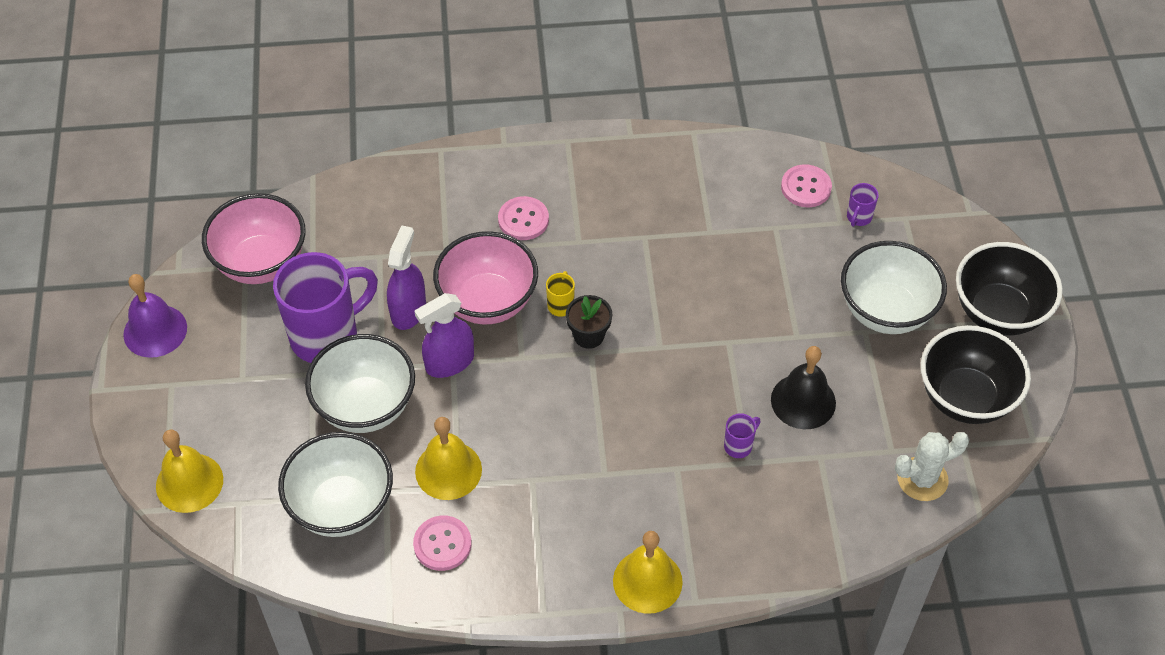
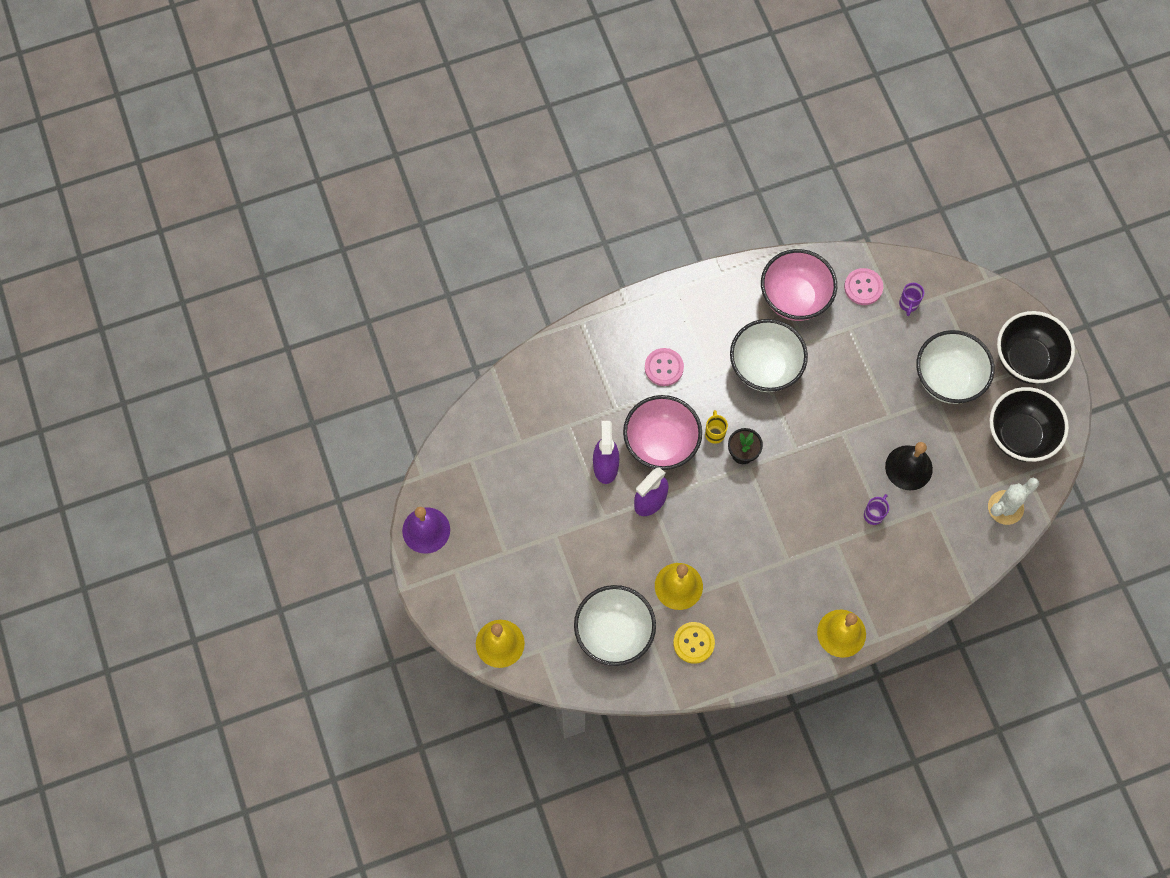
camera: 15 degrees left, 15 degrees up
(261, 263) = (482, 453): pink bowl -> pink bowl (794, 298)
(327, 336) = (554, 502): purple mug -> none
(365, 406) = (602, 551): white bowl -> white bowl (765, 368)
(442, 544) = (693, 643): pink button -> yellow button

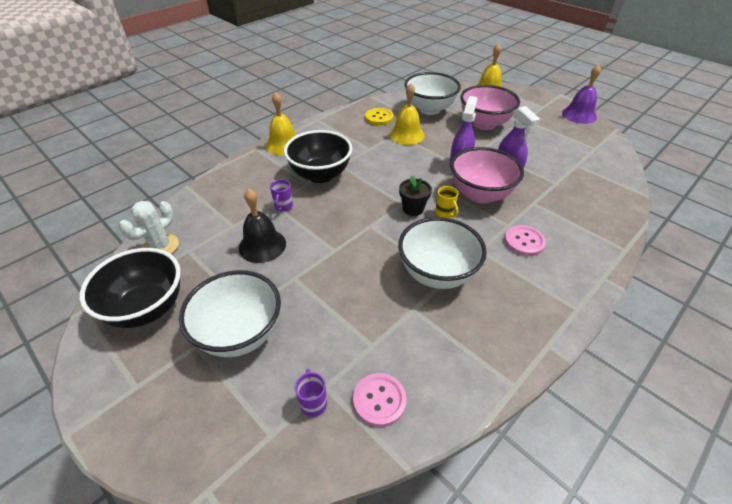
camera: 155 degrees right, 25 degrees down
(794, 298) = (451, 351): pink bowl -> pink bowl (484, 124)
(1026, 360) = (139, 394): black bowl -> black bowl (320, 175)

